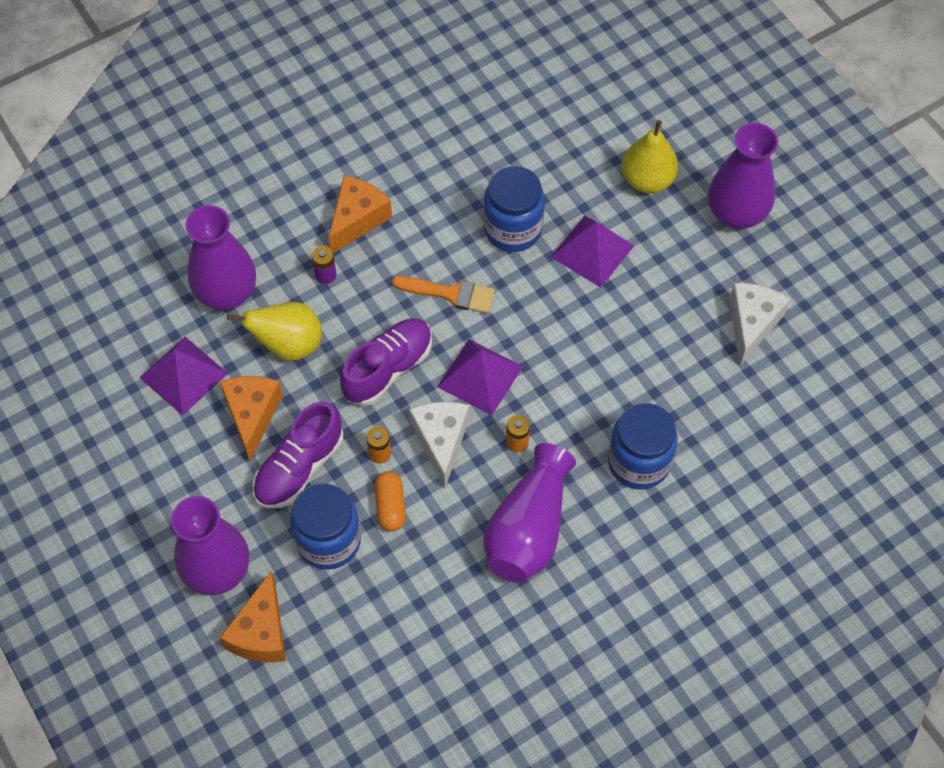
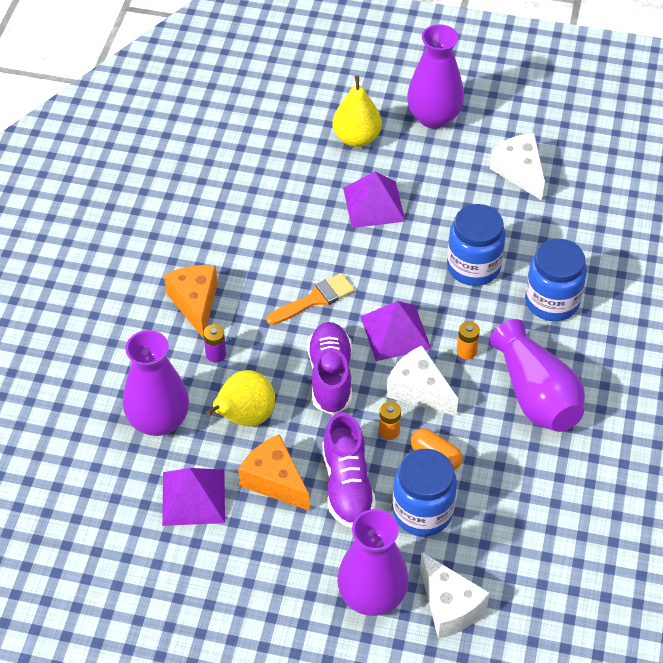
camera: 45 degrees left, 10 degrees down
(261, 632) = (449, 606): orange cheese -> white cheese
(513, 229) = (307, 230): blue jar -> blue jar (473, 267)

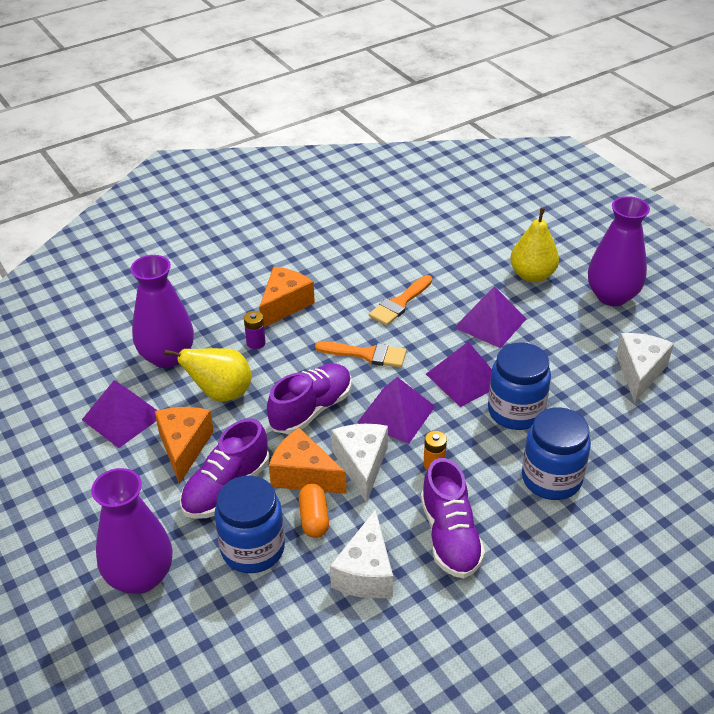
camera: 45 degrees right, 10 degrees down
(285, 235) = (399, 303): none -> orange brush
(389, 431) = (303, 475): orange battery -> orange cheese
(409, 266) = (464, 378): none -> purple pyramid
(449, 606) = (181, 633): white cheese -> white cheese (366, 572)
(536, 395) = (450, 536): purple vase -> purple shoe

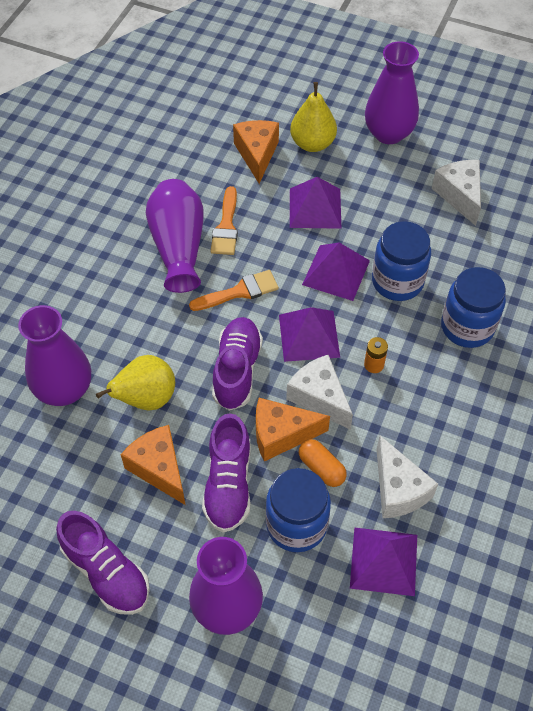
camera: 35 degrees left, 15 degrees up
(123, 417) = (78, 472): purple pyramid -> purple pyramid (384, 561)
(256, 343) = (134, 332): purple battery -> none
(284, 305) = (127, 280): orange cheese -> orange cheese (257, 154)
(347, 300) = (178, 246): none -> purple vase
(450, 536) = (434, 420): purple shoe -> purple shoe (106, 572)

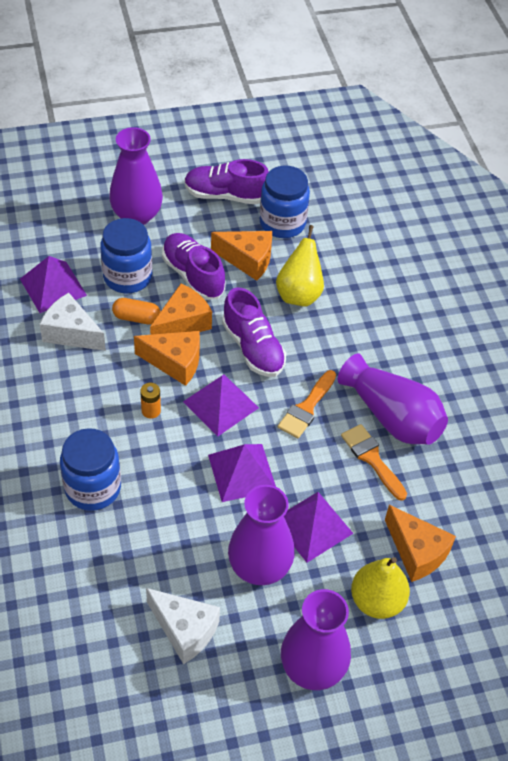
camera: 140 degrees right, 5 degrees down
(64, 389) = (360, 270): purple vase -> purple vase (259, 567)
(319, 398) = (175, 362): white cheese -> orange cheese
(397, 281) = (182, 495): blue jar -> blue jar (282, 223)

